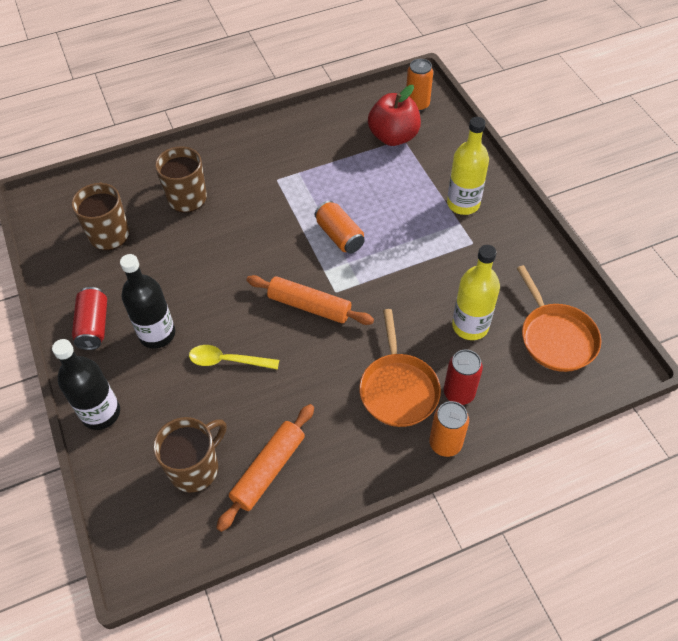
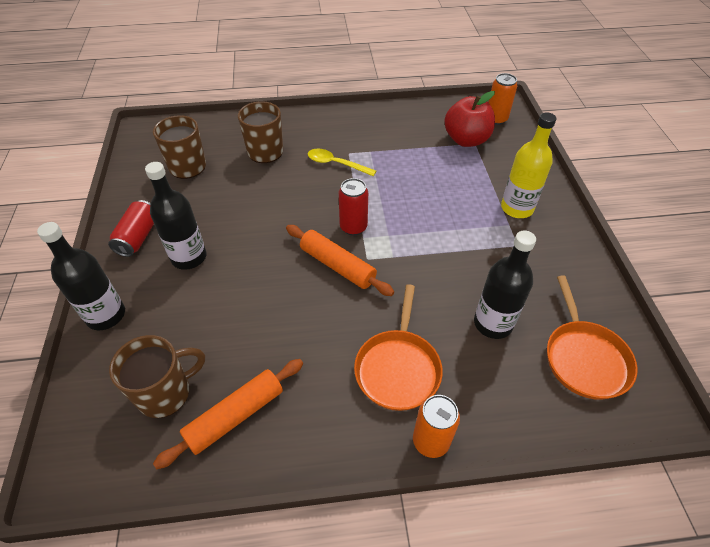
camera: 15 degrees right, 5 degrees down
(227, 360) = (240, 297): yellow spoon -> yellow spoon (336, 164)
(339, 236) = (388, 211): orange can -> none
(459, 393) = (461, 390): red can -> red can (353, 227)
(470, 326) = (493, 323): yellow bottle -> black bottle

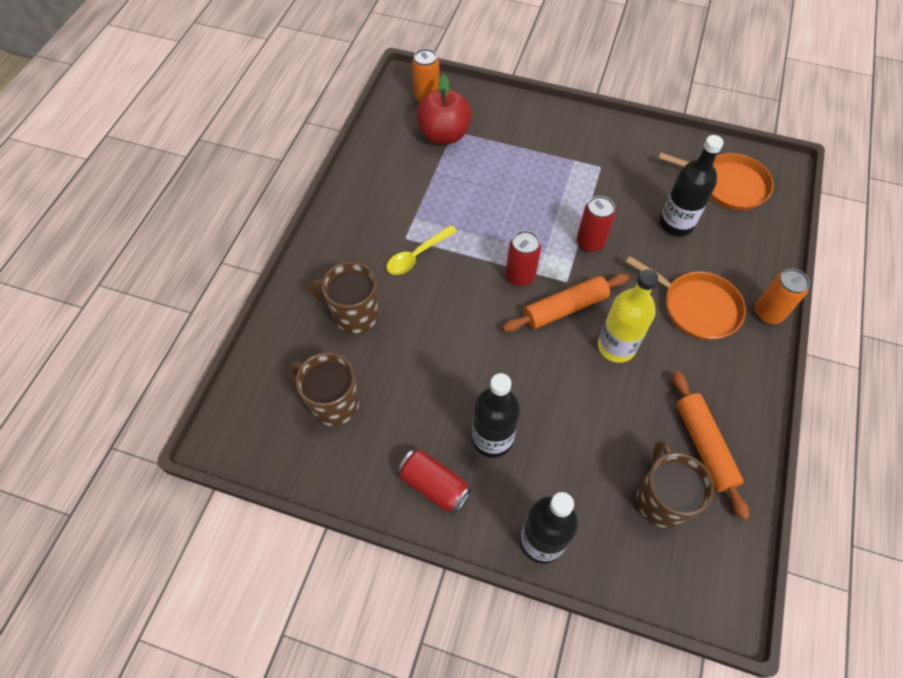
camera: 65 degrees left, 10 degrees up
(421, 262) = (590, 242): none -> red can
(517, 208) = (557, 145): yellow bottle -> yellow bottle (616, 346)

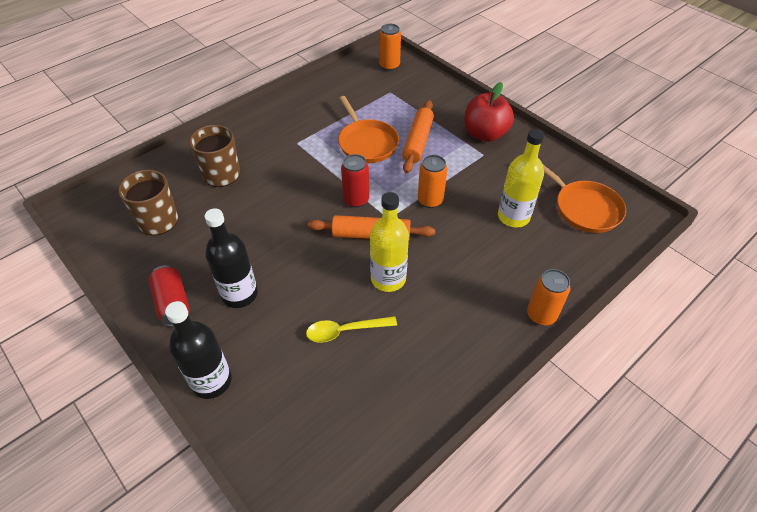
camera: 30 degrees right, 10 degrees down
(416, 256) = (294, 156): yellow spoon -> yellow spoon (344, 331)
(444, 135) = (381, 92): red apple -> red apple (485, 134)
(590, 242) = (430, 200): red can -> orange can
(661, 499) = (327, 404): brown mug -> none
(676, 224) = (513, 217): black bottle -> yellow bottle
(697, 307) = (480, 282): orange pan -> orange pan (367, 143)
(704, 446) = (398, 384): orange rolling pin -> orange rolling pin (418, 142)

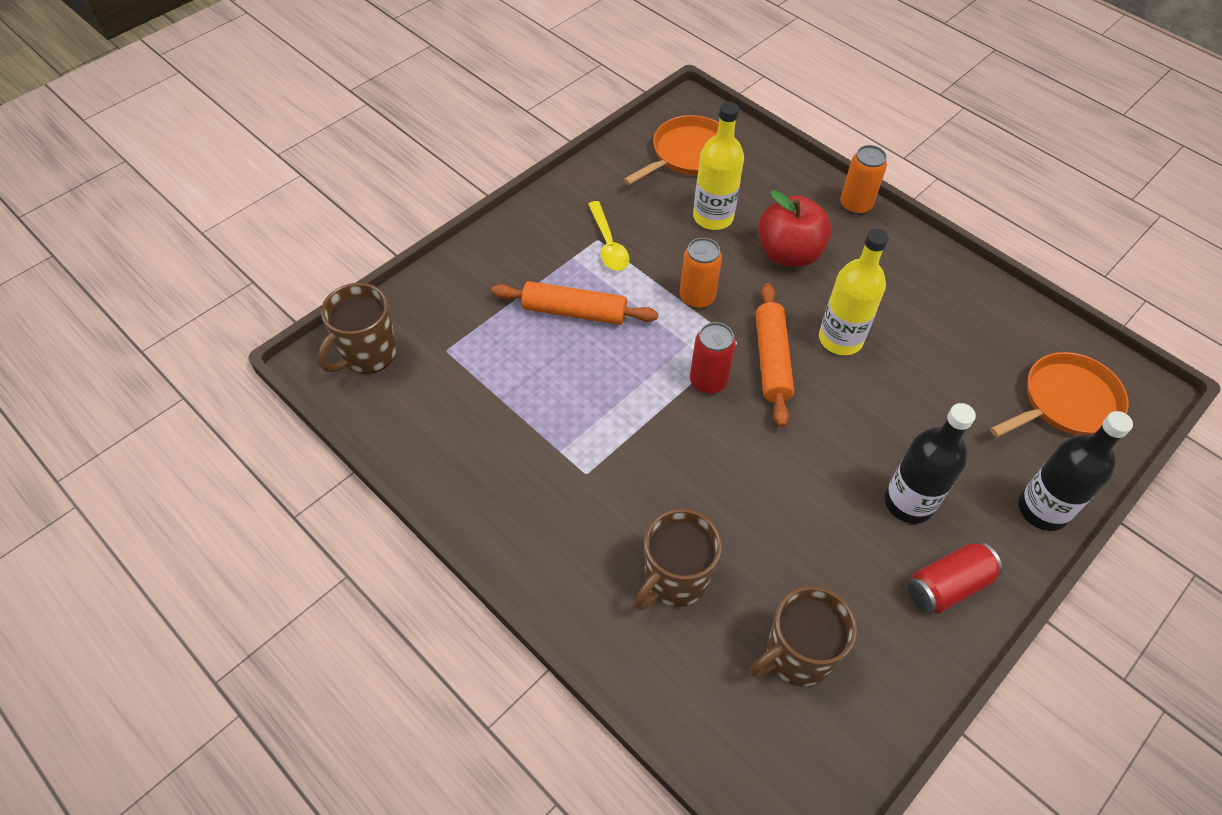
camera: 95 degrees left, 5 degrees up
(344, 331) = (929, 379): yellow spoon -> yellow spoon (608, 245)
(367, 143) = (581, 375): orange pan -> orange pan (1066, 402)
(389, 66) = (367, 354): orange can -> brown mug
(485, 134) = (553, 236): red apple -> red apple (788, 254)

